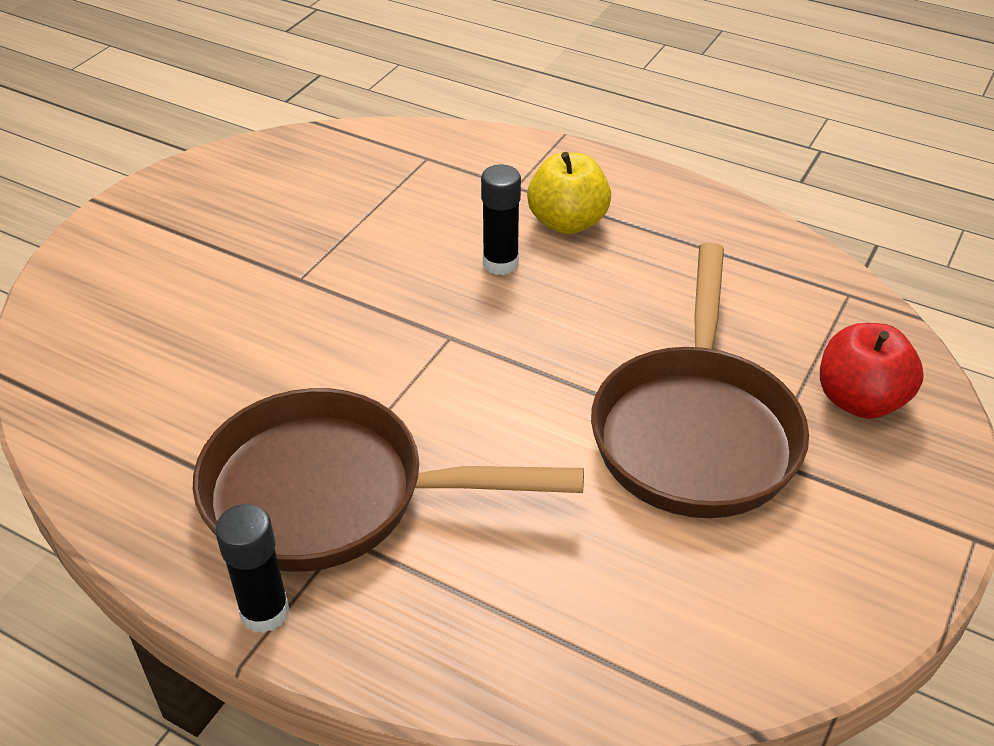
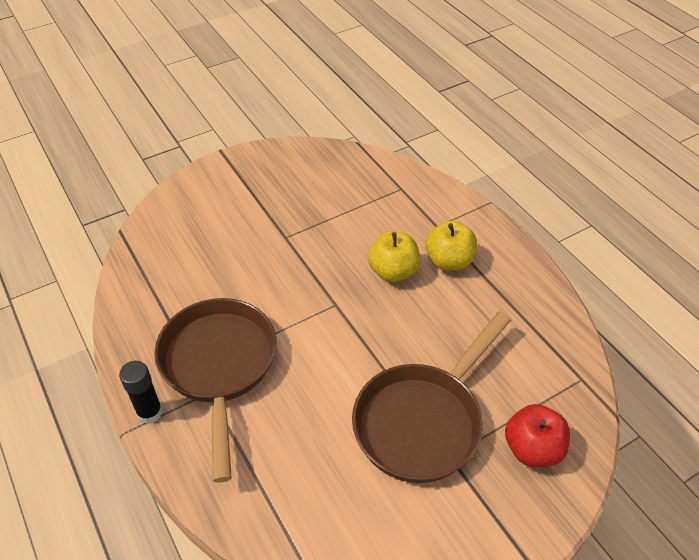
camera: 30 degrees right, 5 degrees up
(332, 495) = (219, 367): brown pan -> brown pan turned 45 degrees clockwise
(500, 263) = (393, 271): black glue stick -> yellow apple

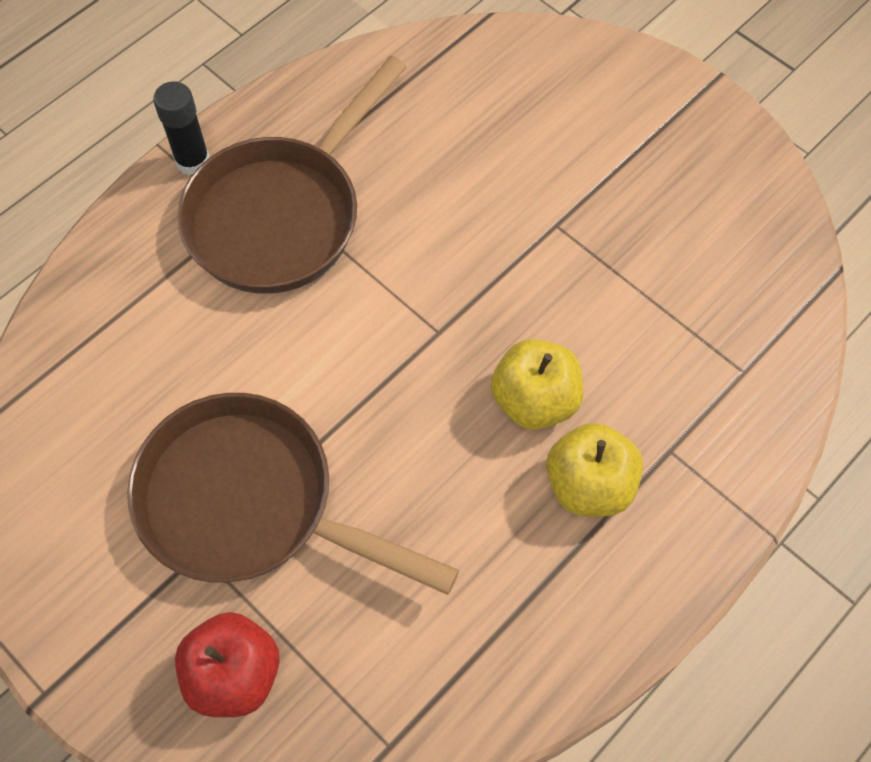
camera: 75 degrees right, 15 degrees up
(219, 367) = (282, 215): brown pan -> brown pan turned 150 degrees clockwise

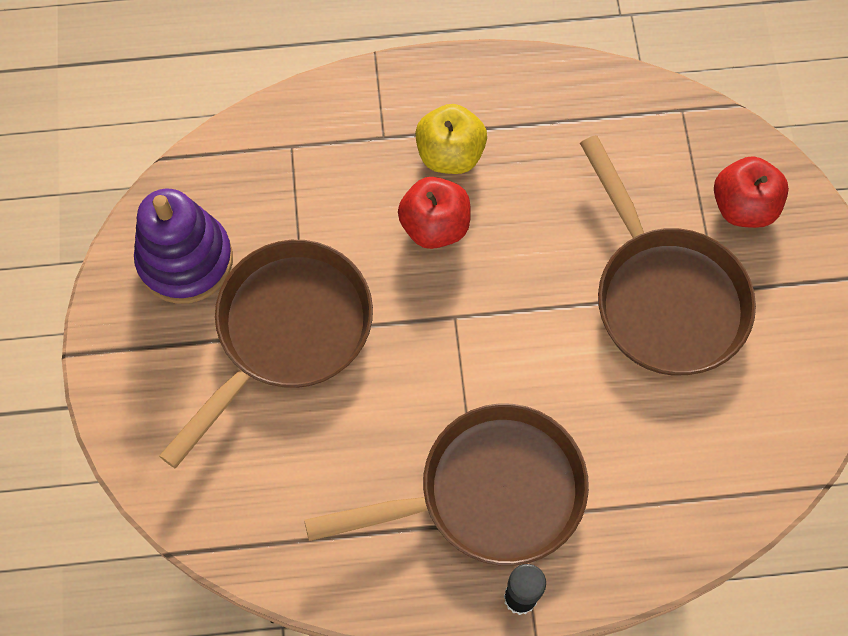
camera: 140 degrees left, 5 degrees up
(534, 400) = (435, 226): yellow apple -> red apple
(570, 211) = (286, 333): none -> brown pan
(717, 204) = (185, 260): none -> purple stacking toy

